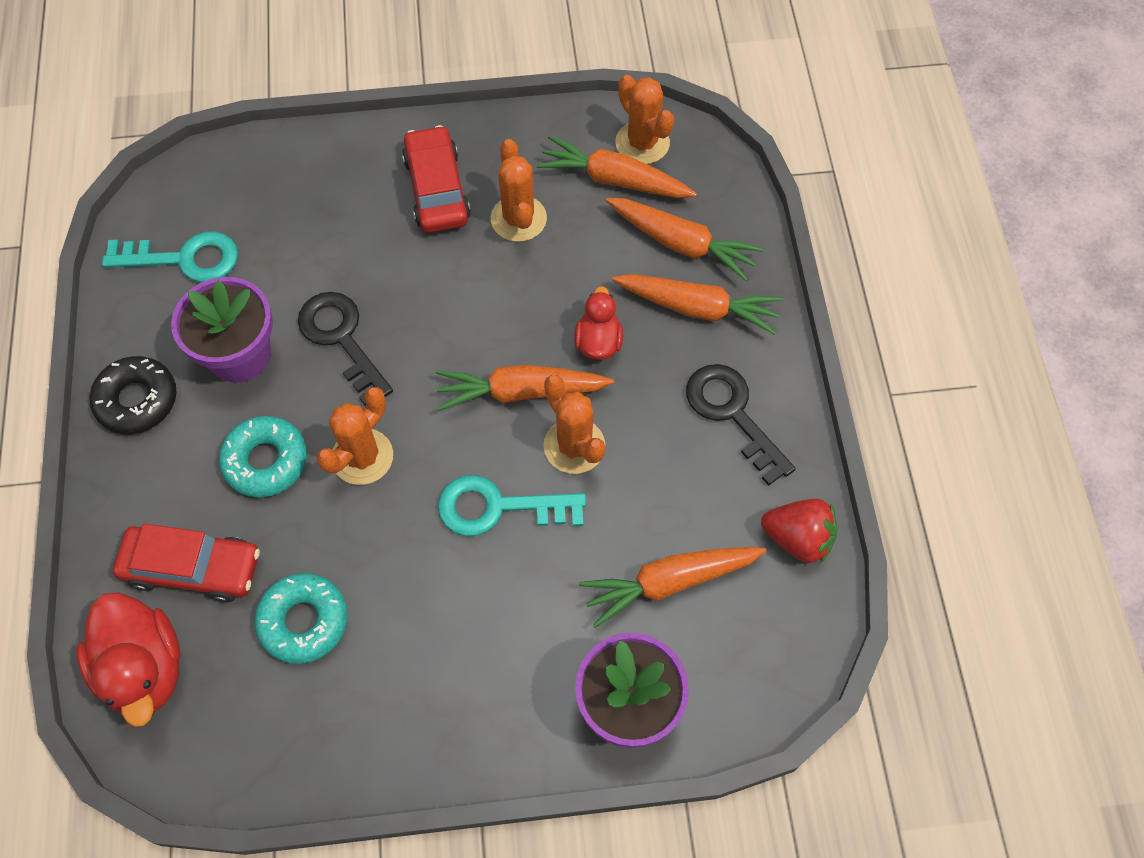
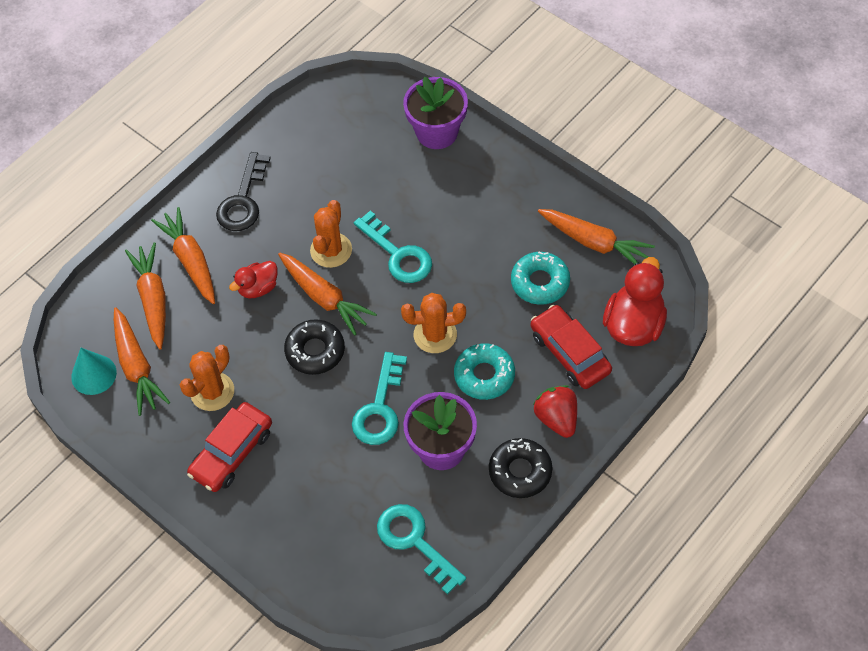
camera: 130 degrees left, 5 degrees down
(341, 339) = (380, 408): black key -> turquoise key
(467, 334) = (315, 351): none -> black donut
(642, 143) = (94, 374): orange cactus -> turquoise cone
(670, 582) = (361, 160): orange carrot -> orange carrot (594, 242)
(798, 538) = (287, 129): red strawberry -> red strawberry (557, 418)

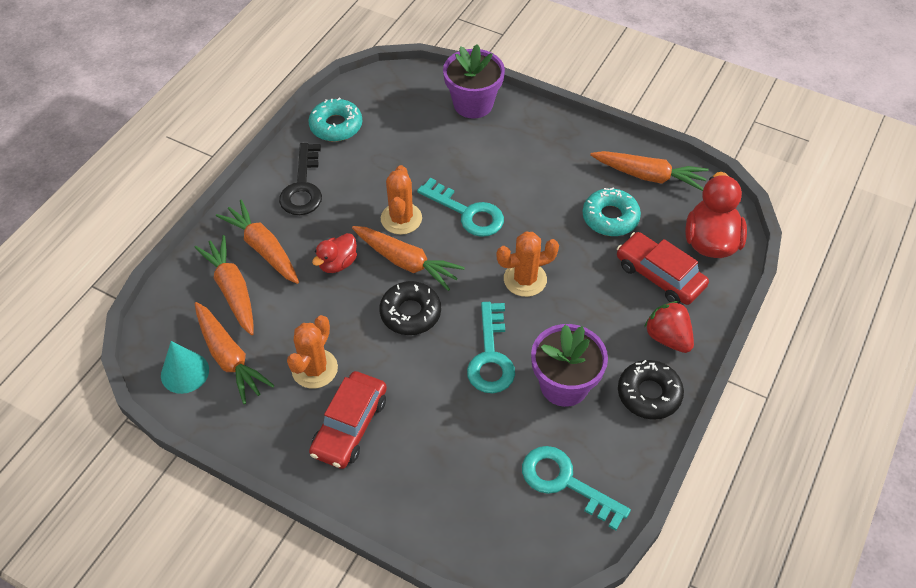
camera: 15 degrees left, 5 degrees down
(484, 375) = (584, 309): turquoise donut -> turquoise donut (336, 126)

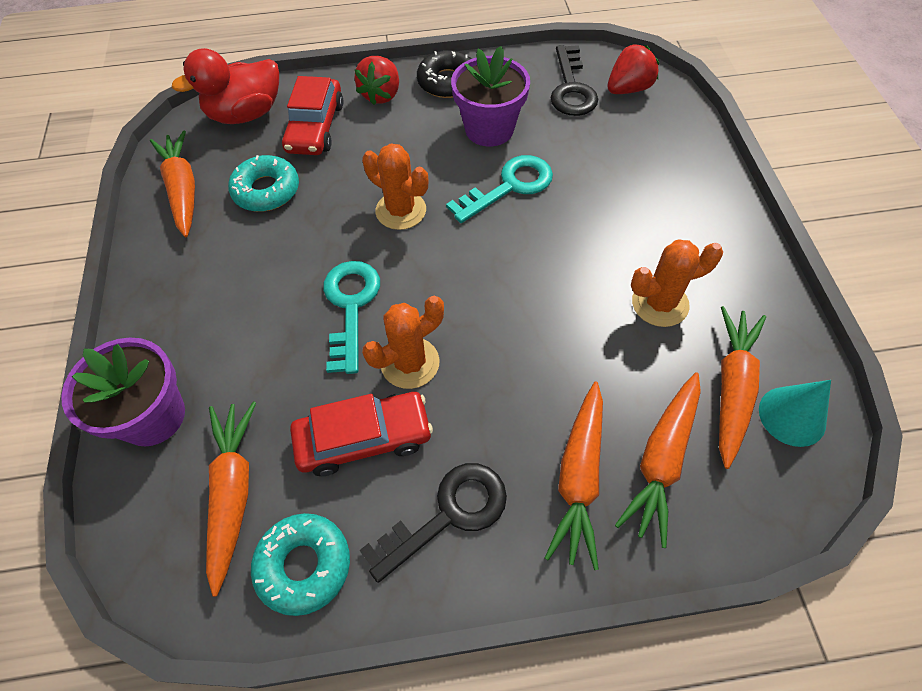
camera: 125 degrees left, 5 degrees up
(337, 263) = (525, 379): red duck -> none
(350, 426) = (678, 237): red car -> red car (364, 438)
(406, 262) = (465, 317): orange carrot -> orange carrot (233, 494)
(410, 313) = (523, 271): black donut -> none
(527, 528) = (628, 89): none -> red strawberry
(565, 482) = (571, 88): turquoise key -> black key

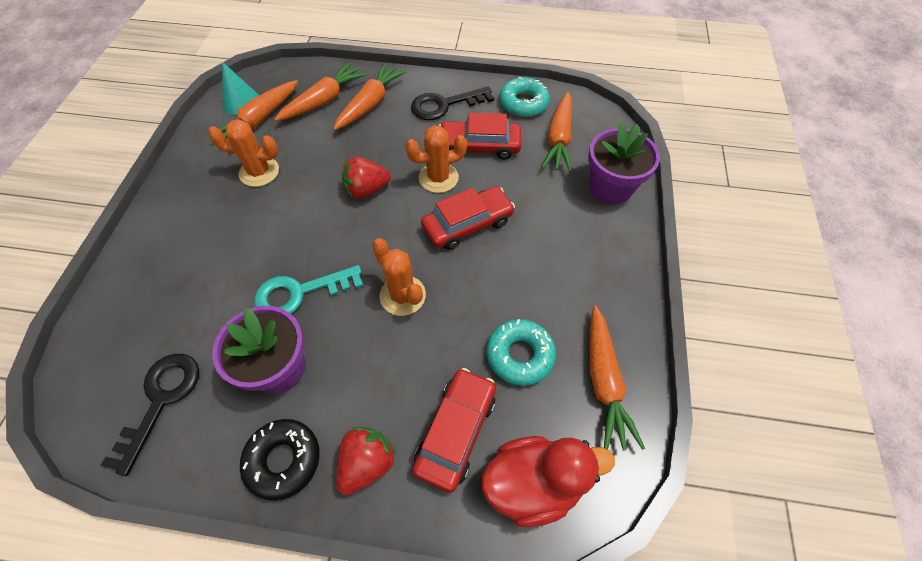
camera: 165 degrees left, 0 degrees up
(350, 306) = (467, 224): turquoise key -> red car
(628, 89) = (107, 379): red strawberry -> red strawberry (366, 190)

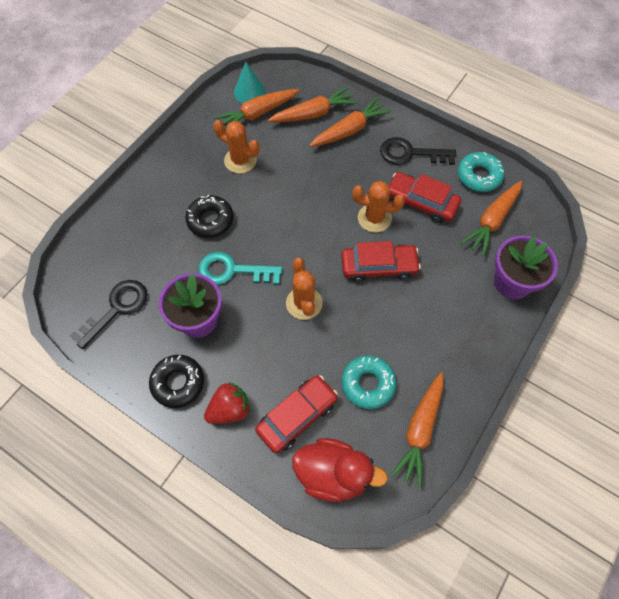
camera: 25 degrees right, 5 degrees up
(248, 247) = (210, 220): none -> black donut
(366, 190) = (314, 207): red strawberry -> none

